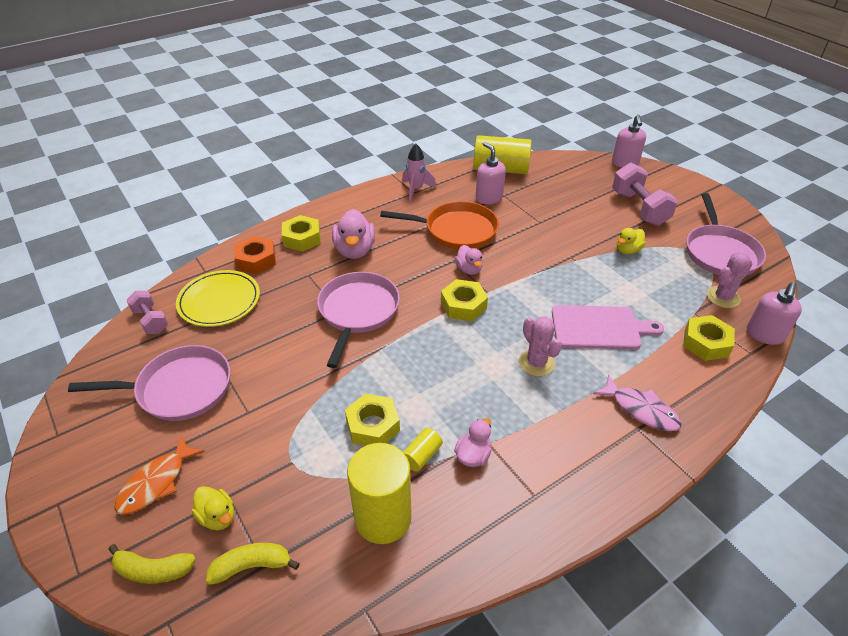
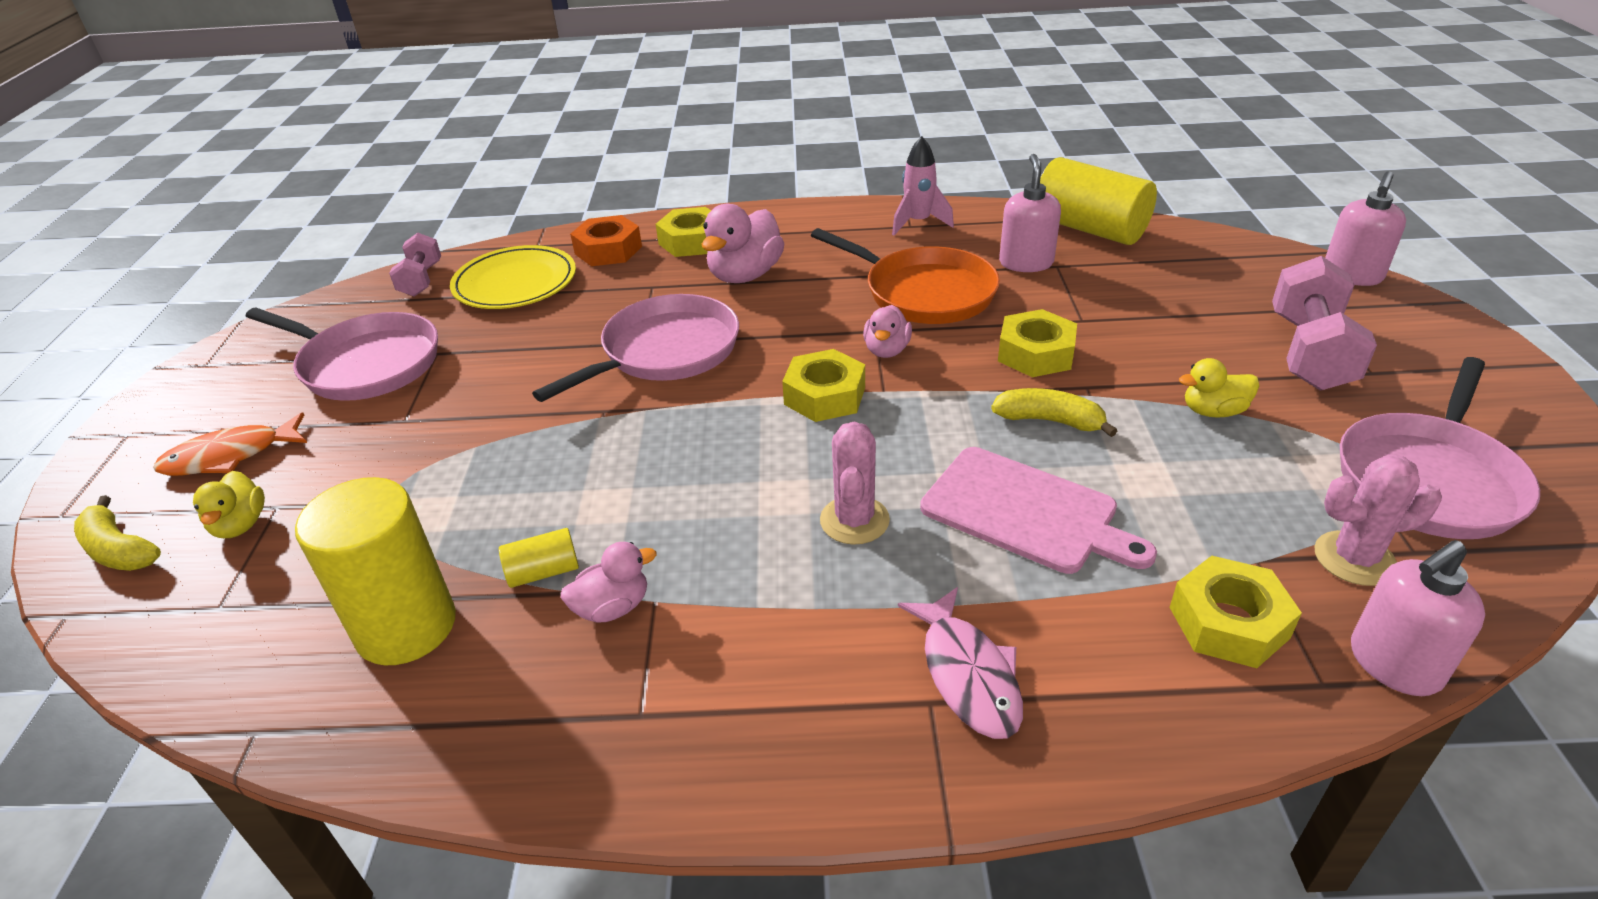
camera: 35 degrees right, 5 degrees down
(252, 566) = (206, 602): yellow banana -> yellow banana (1049, 421)
(372, 426) = (525, 502): yellow nut -> yellow nut (1035, 353)

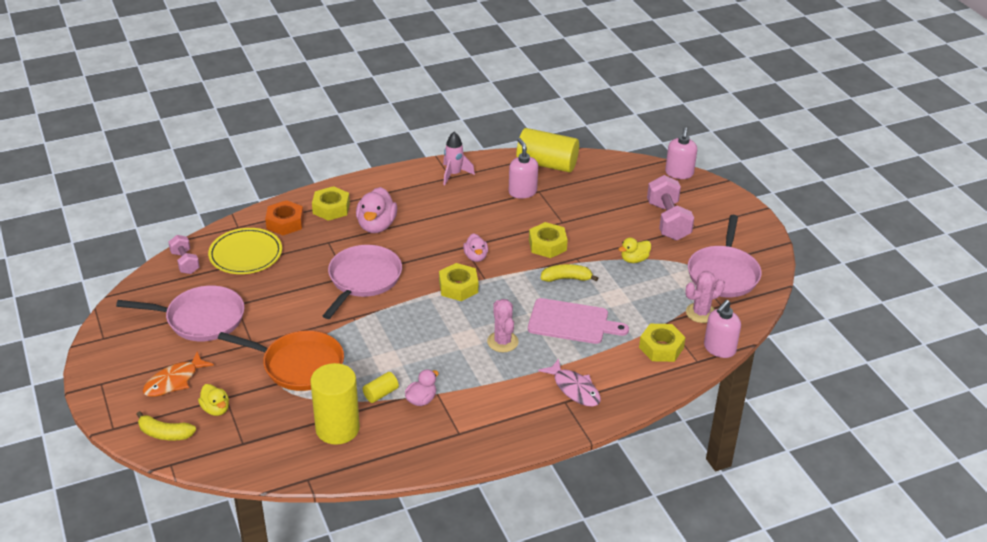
camera: 25 degrees left, 0 degrees up
(924, 292) = (478, 219): orange pan -> orange pan (299, 365)

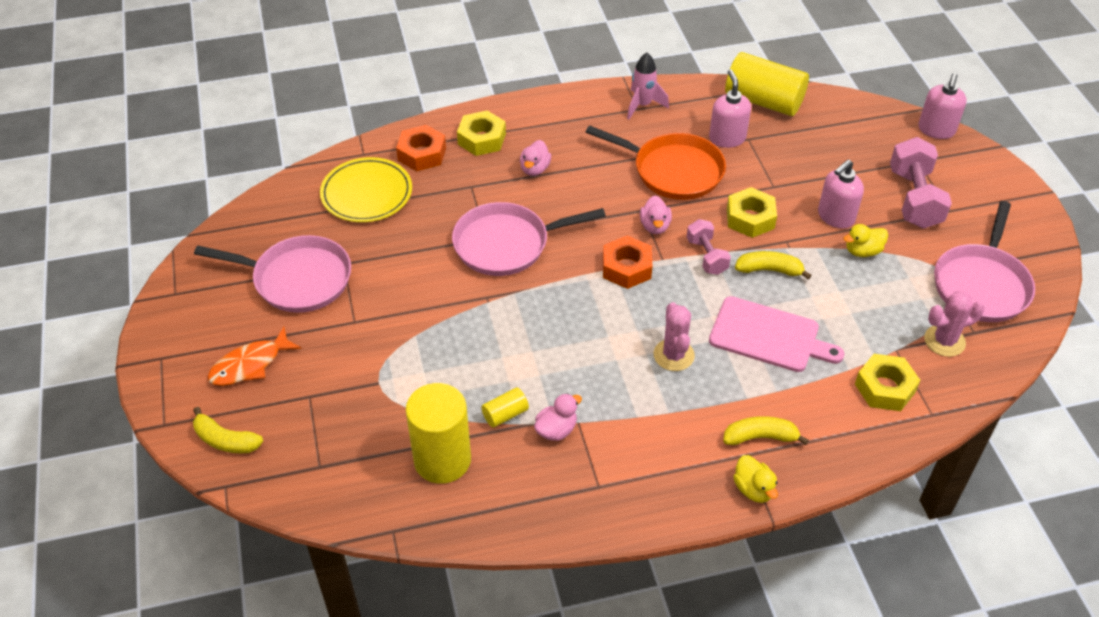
camera: 10 degrees right, 10 degrees up
(185, 262) = (291, 198): pink dumbbell -> pink dumbbell (706, 256)
(216, 409) = (294, 412): yellow duck -> yellow duck (753, 489)
(299, 365) = (408, 360): orange pan -> orange pan (673, 171)
(363, 279) = (506, 244): pink pan -> pink pan turned 135 degrees counterclockwise
(376, 226) = (535, 169): pink duck -> pink duck, size x0.59
(458, 287) = (626, 268): yellow nut -> orange nut
(574, 389) = (760, 437): pink fish -> yellow banana
(719, 349) = (964, 399): pink soap dispenser -> pink soap dispenser (835, 217)

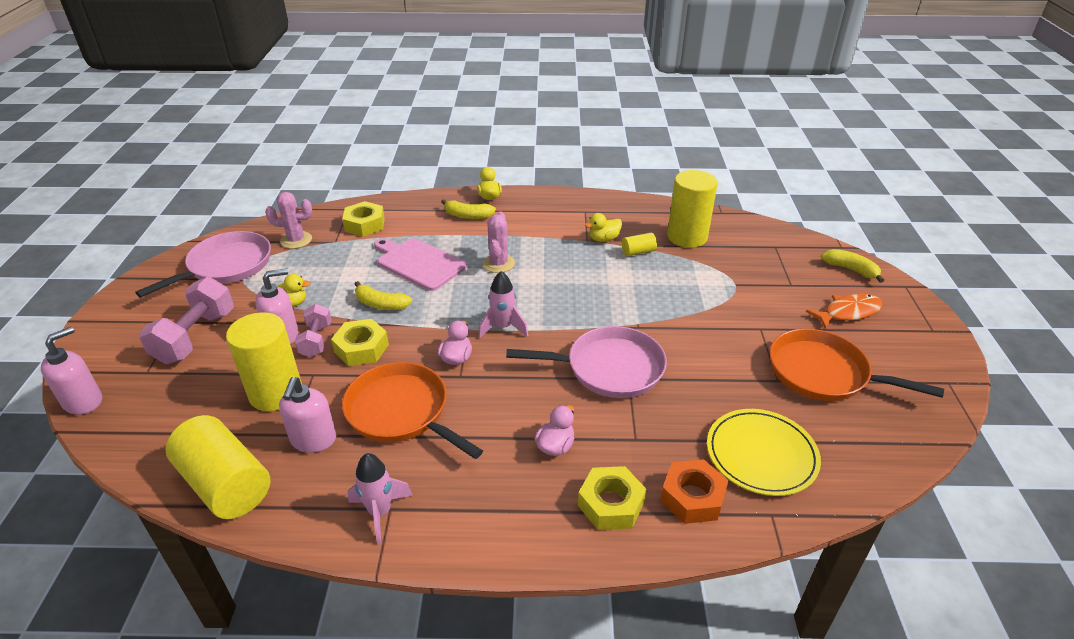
camera: 165 degrees left, 10 degrees down
(297, 279) = (823, 373): pink pan -> orange pan
(556, 430) = (603, 239): pink duck -> yellow duck
(626, 268) = (503, 327): orange nut -> pink rocket
(706, 256) = (426, 324): pink dumbbell -> pink dumbbell (316, 340)
(790, 165) = (275, 393): none -> yellow cylinder

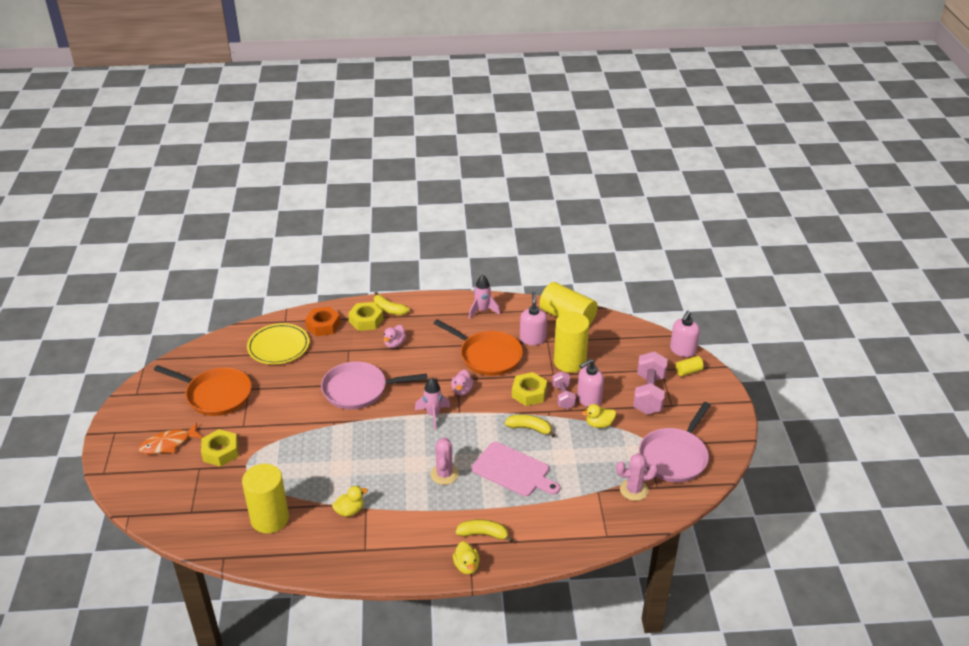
camera: 175 degrees right, 0 degrees up
(364, 224) = (580, 514): yellow nut -> yellow nut (221, 452)
(638, 252) = (320, 496): yellow cylinder -> yellow cylinder (688, 371)
(850, 270) = (138, 488): yellow banana -> yellow banana (389, 309)

